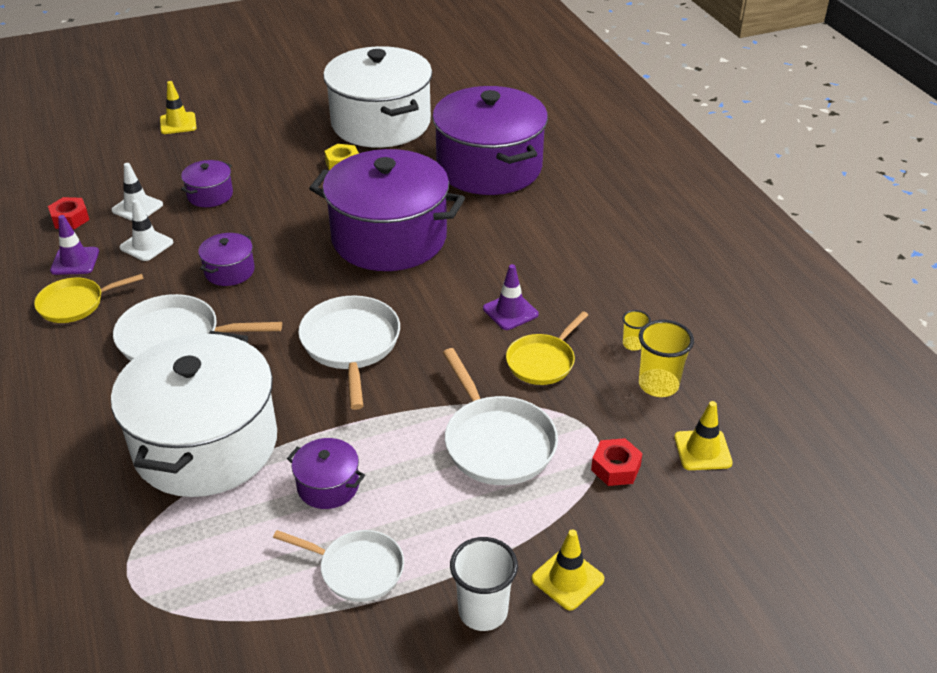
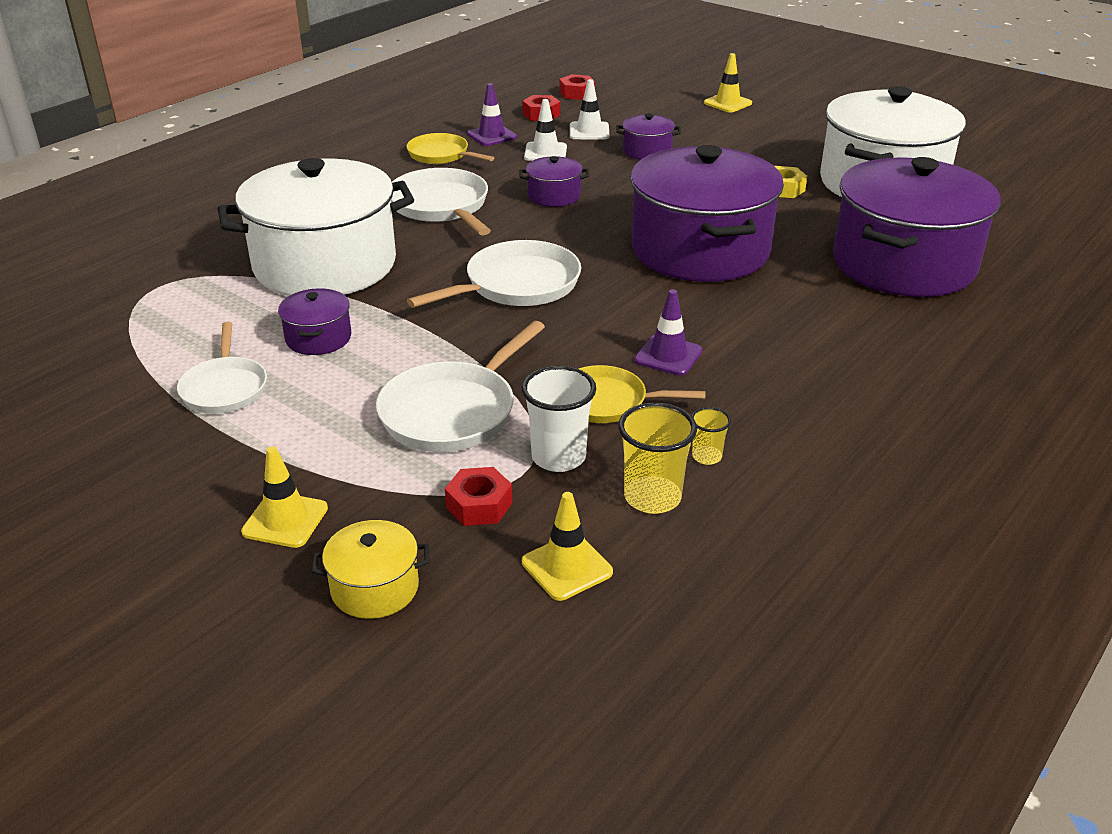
camera: 60 degrees right, 5 degrees down
(55, 184) = (577, 93): none -> red nut
(483, 611) = (210, 477): white cup -> white cup (558, 457)
(672, 551) = (375, 588): none -> yellow pot

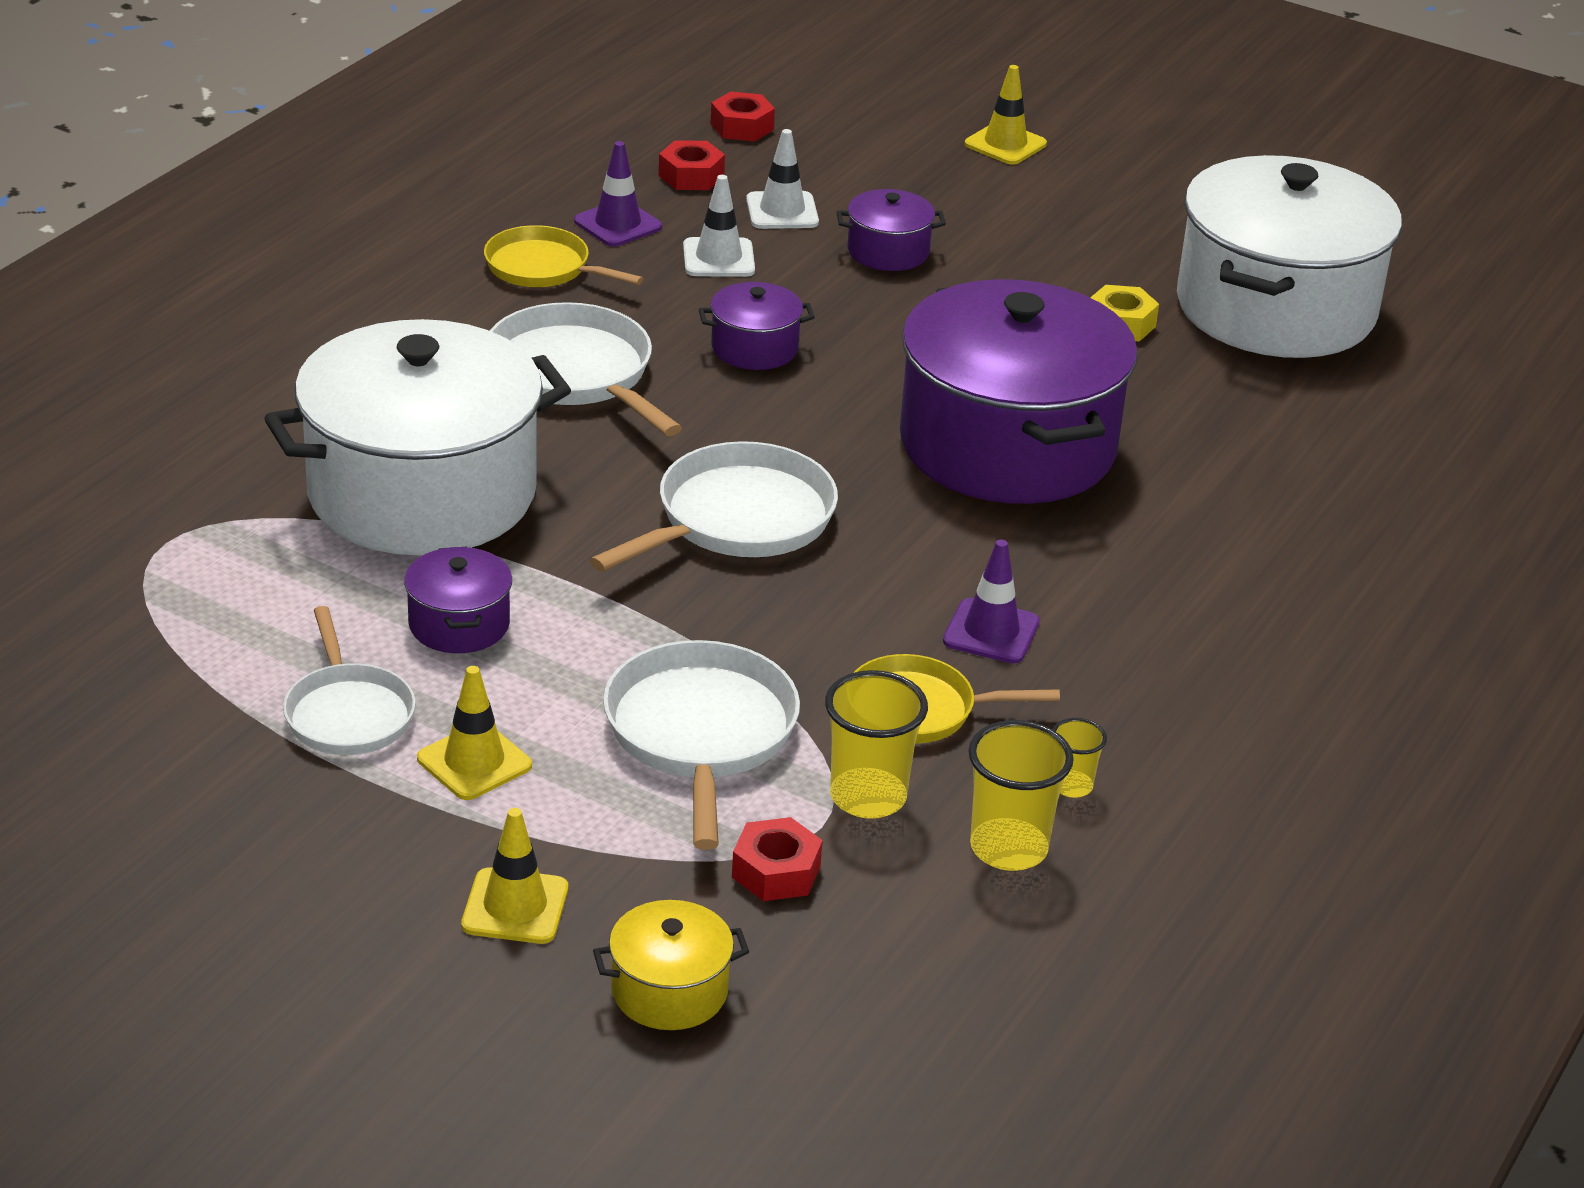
camera: 10 degrees left, 0 degrees up
(453, 411) = (700, 735): white pan -> white pan turned 150 degrees clockwise
(558, 457) = (868, 797): white cup -> yellow cup
(567, 567) = (914, 949): yellow traffic cone -> yellow traffic cone (474, 762)
(903, 264) = (1318, 461): purple pot -> none

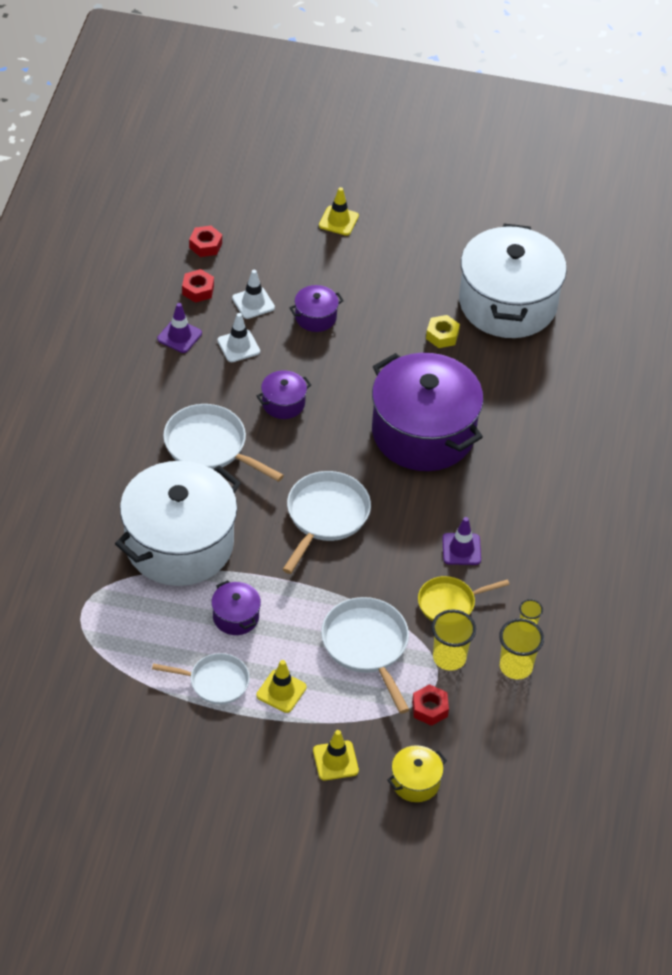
camera: 20 degrees left, 15 degrees up
(348, 713) = (215, 682): white pan -> white pan turned 45 degrees counterclockwise
(543, 268) = (159, 378): yellow pan -> none

